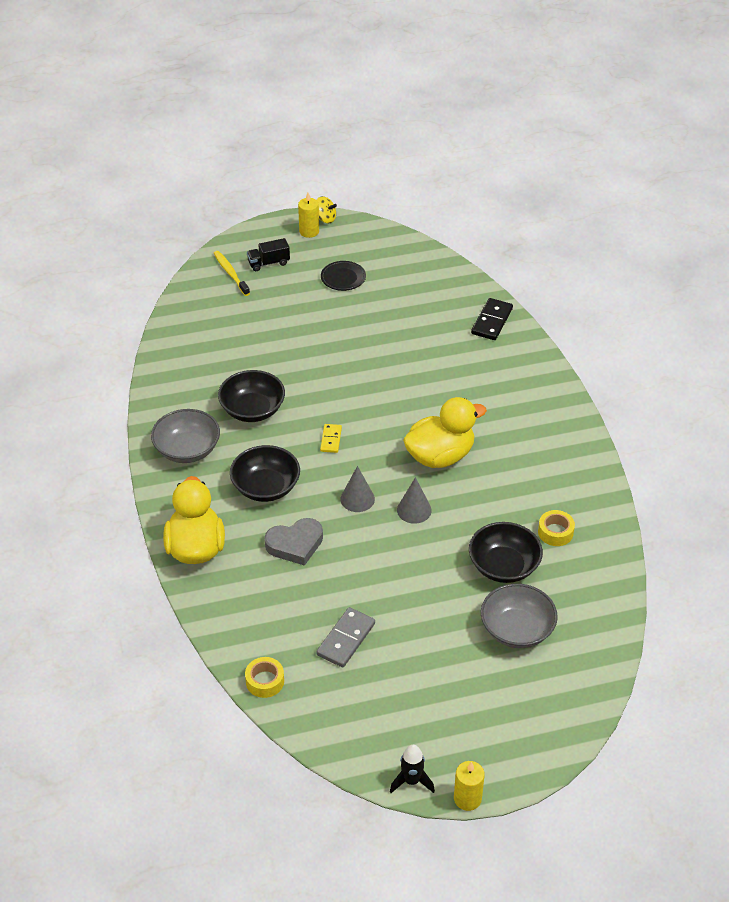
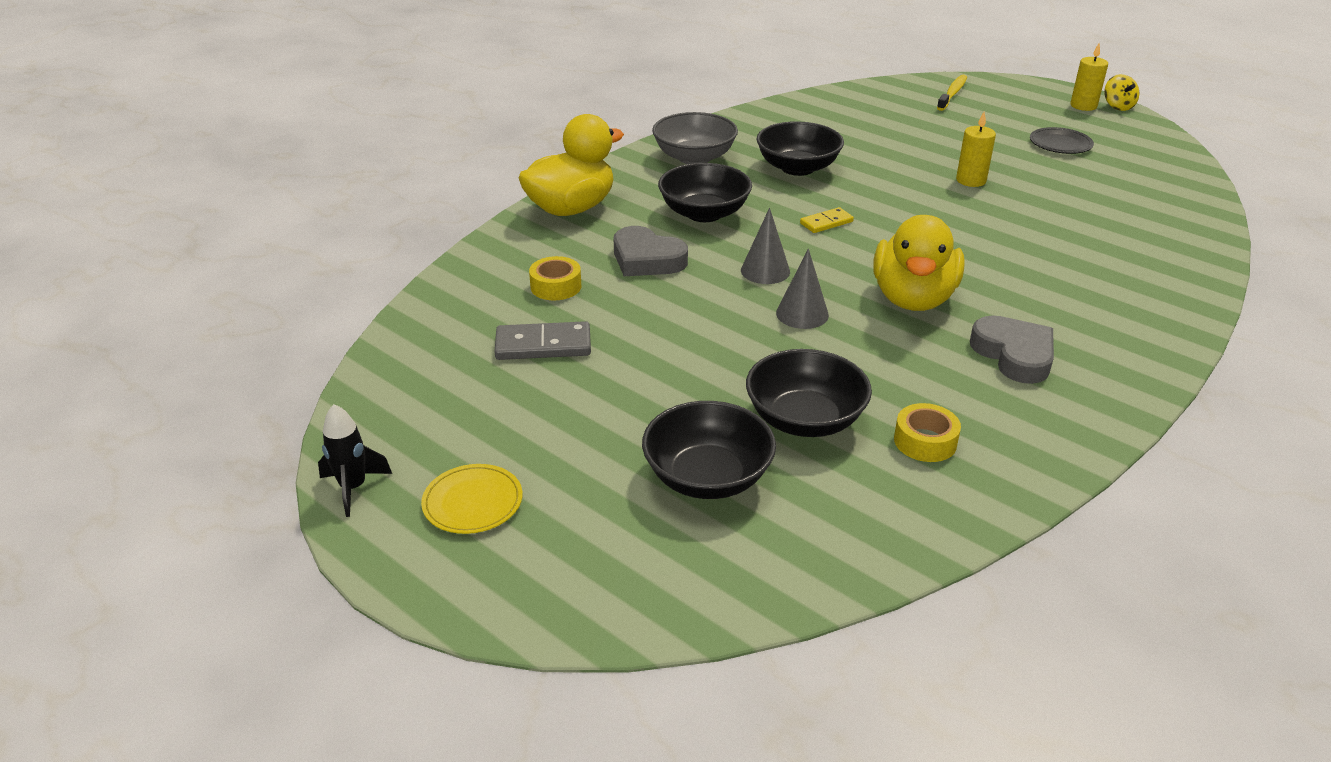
camera: 55 degrees right, 10 degrees down
(265, 681) = (426, 316): yellow tape -> yellow tape (556, 286)
(268, 263) = (1001, 104): black truck -> none
(440, 456) = (913, 298): yellow duck -> yellow duck turned 75 degrees clockwise
(463, 734) = (473, 502): none -> yellow plate
(467, 798) = (357, 554): yellow candle -> yellow candle (971, 180)
(492, 321) = (1182, 250): black domino -> none
(517, 630) = (707, 477): grey bowl -> black bowl
(520, 453) = (1014, 355): none -> grey heart

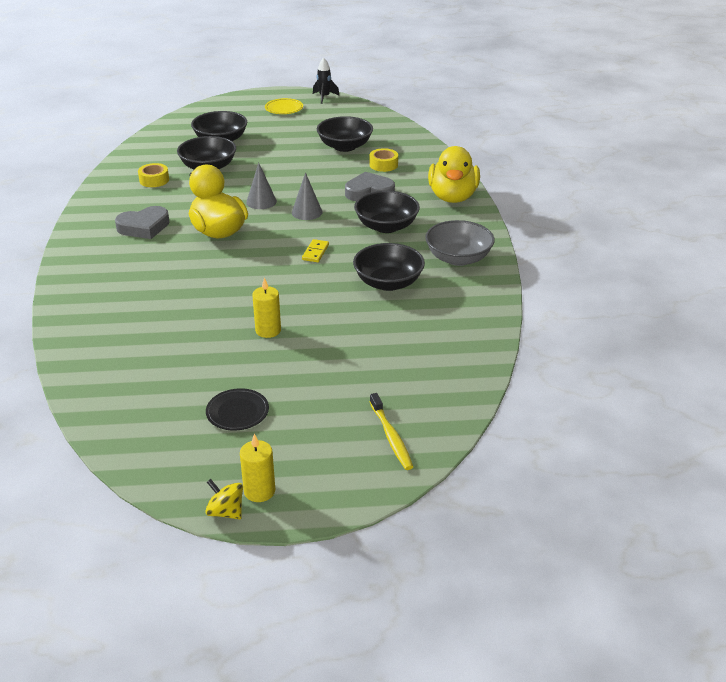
camera: 135 degrees right, 0 degrees up
(543, 345) = (345, 146): grey domino -> black bowl
(1014, 355) = (144, 227): grey heart -> grey heart turned 45 degrees counterclockwise

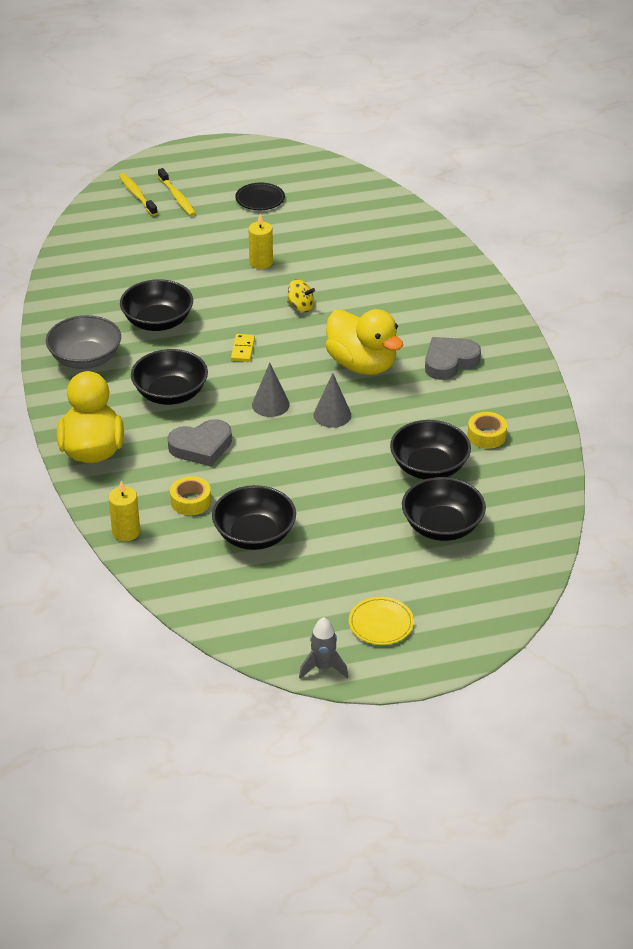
camera: 170 degrees right, 5 degrees up
(226, 512) = (242, 144): yellow spinning top -> yellow spinning top (300, 307)
(259, 491) = (224, 156): yellow candle -> yellow candle (126, 532)
(324, 97) = (323, 667): black rocket -> grey rocket
(340, 427) = (177, 197): none -> yellow toothbrush

